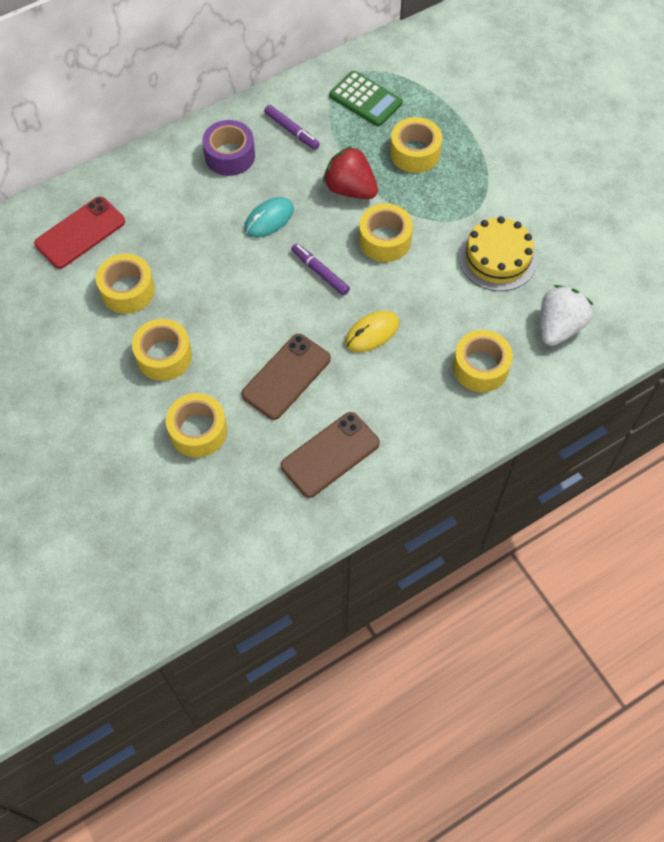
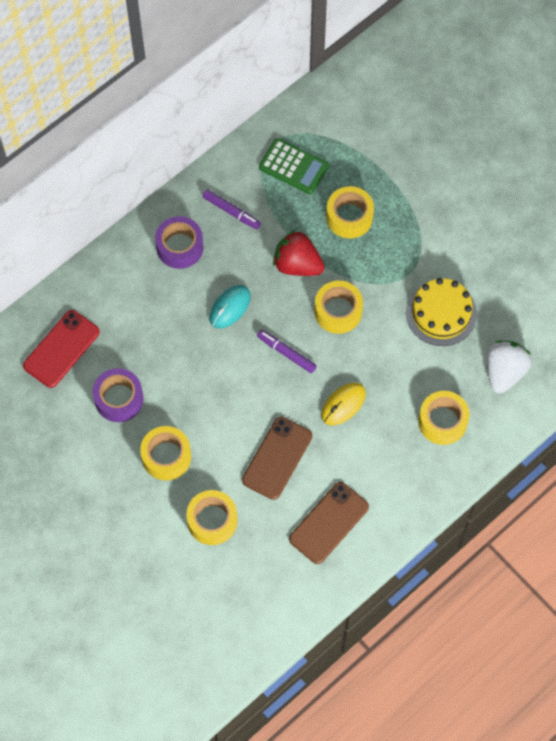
camera: 10 degrees left, 5 degrees up
(127, 290) = (119, 399): yellow tape -> purple tape

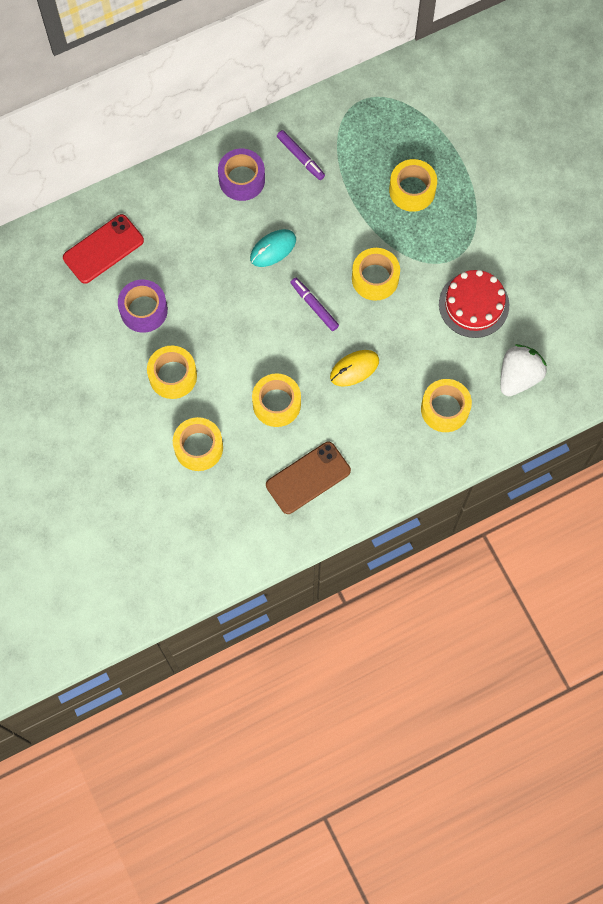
camera: 15 degrees right, 5 degrees up
(277, 458) = (276, 403): brown phone -> yellow tape
(293, 167) = (372, 128): green calculator -> none
(297, 264) = (349, 223): red strawberry -> none
(441, 313) = (474, 304): yellow cake -> red cake

